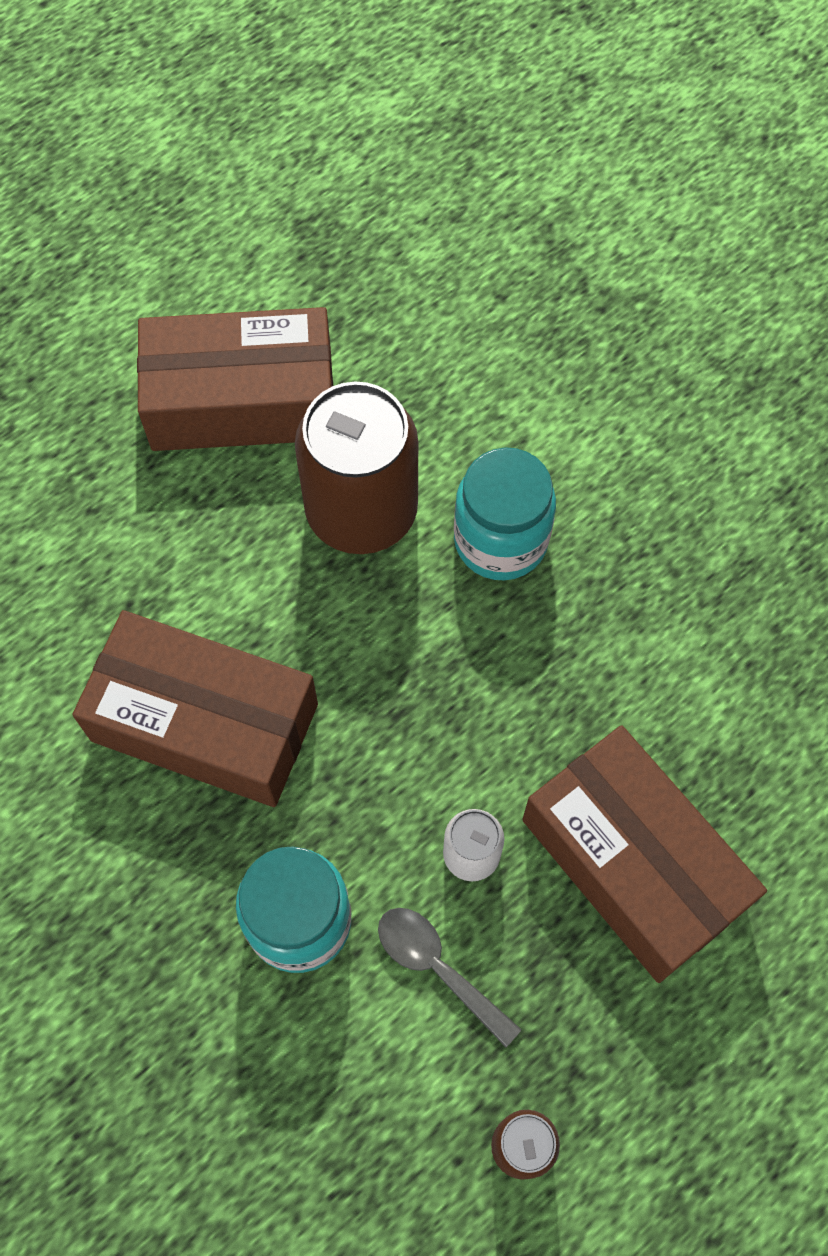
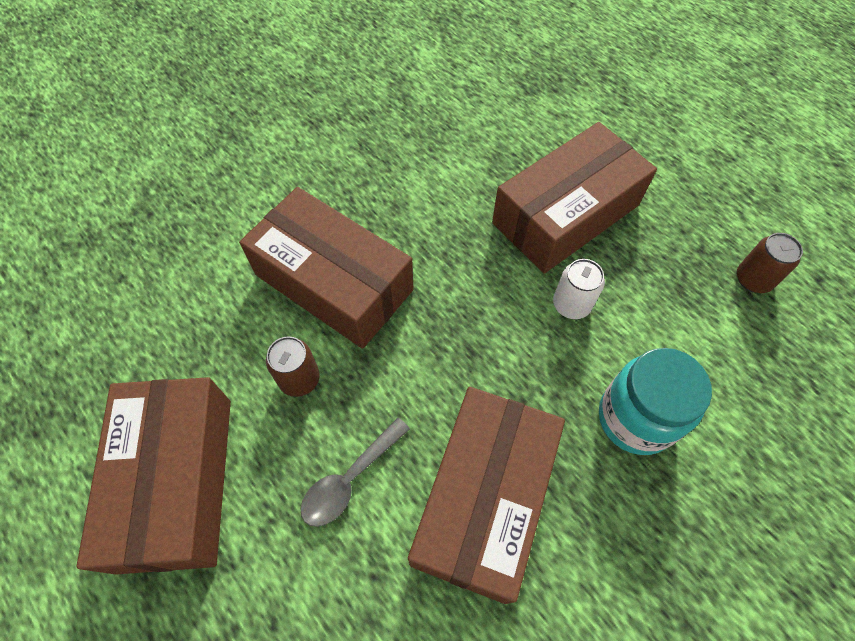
camera: 90 degrees left, 5 degrees down
(361, 511) = (299, 379): brown can -> brown can, size x0.46
(438, 968) = (652, 325): grey spoon -> grey spoon (350, 479)
(500, 540) = (333, 282): turquoise jar -> brown box

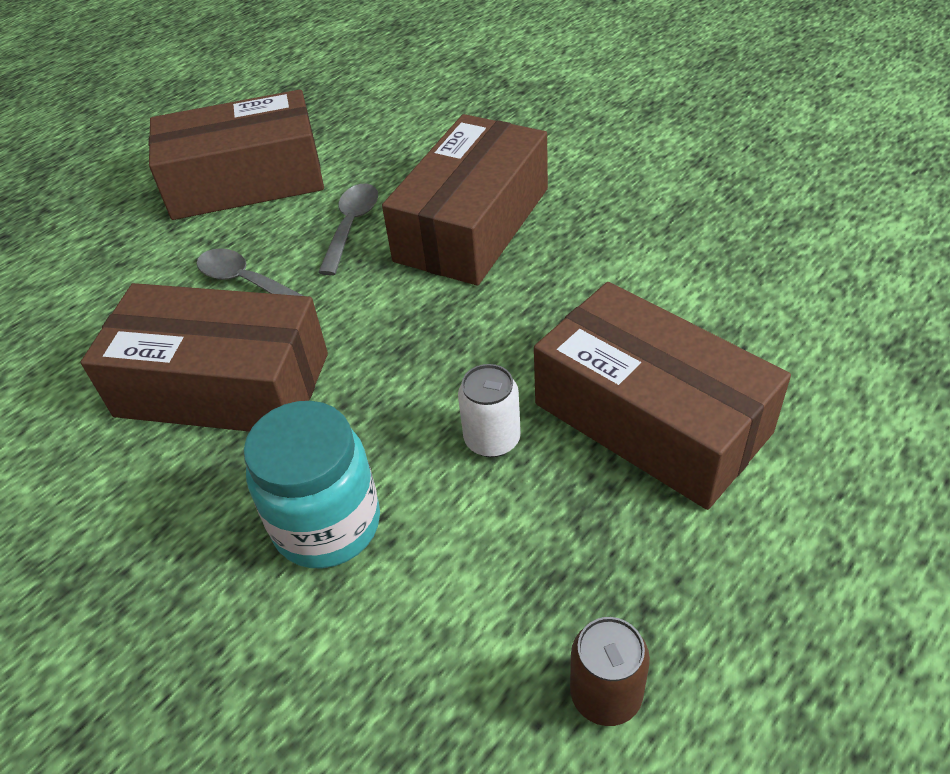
camera: 85 degrees right, 15 degrees down
(299, 379) = (351, 226): brown can -> grey spoon

